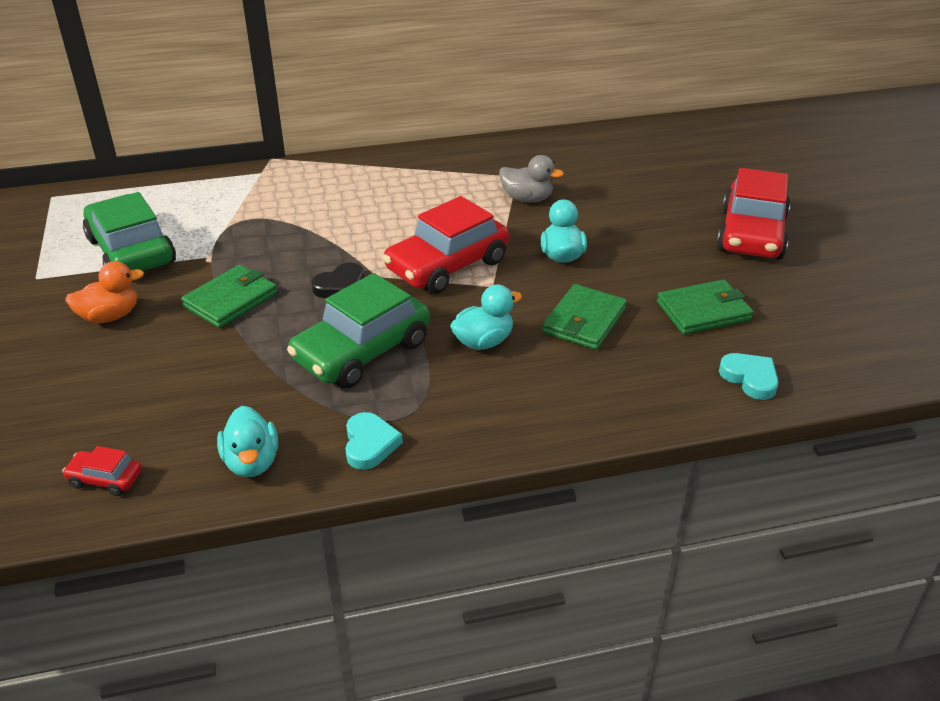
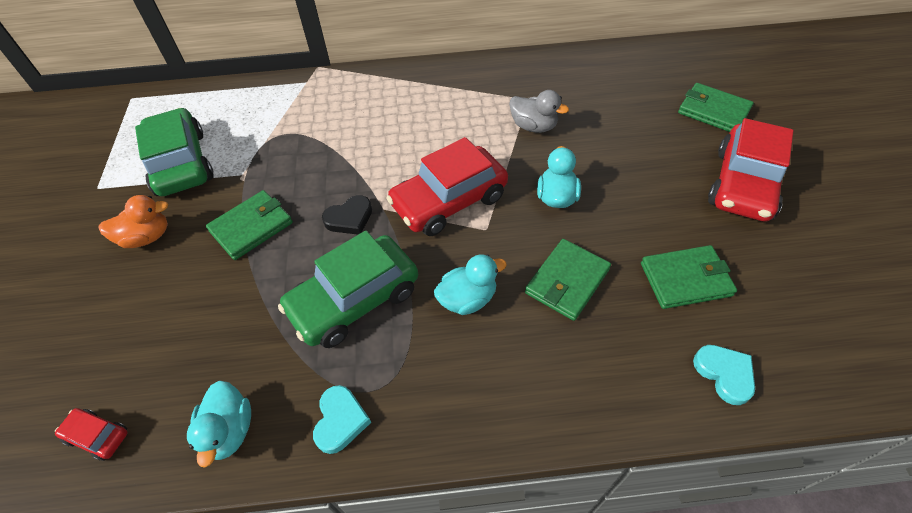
camera: 10 degrees right, 15 degrees up
(714, 177) = (713, 111): none -> green wallet

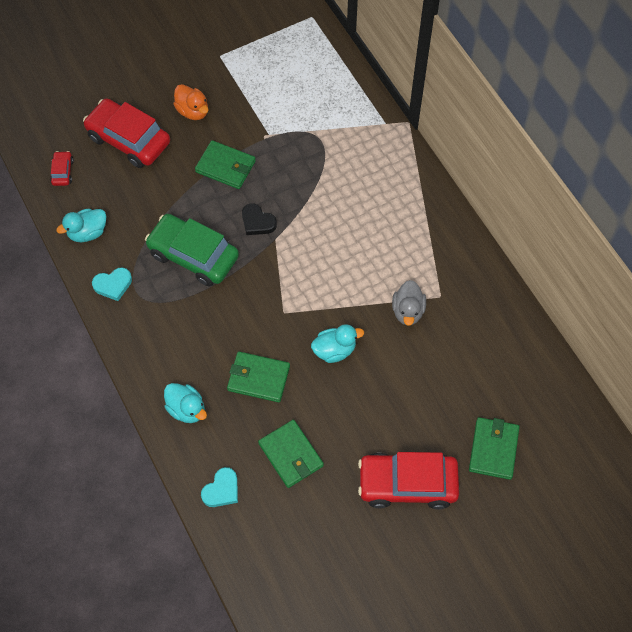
camera: 65 degrees right, 10 degrees up
(181, 163) = (262, 91): green car -> none
(449, 201) = (300, 279): red car -> red car (128, 140)
(467, 299) = (220, 321): turquoise duck -> turquoise duck (187, 409)

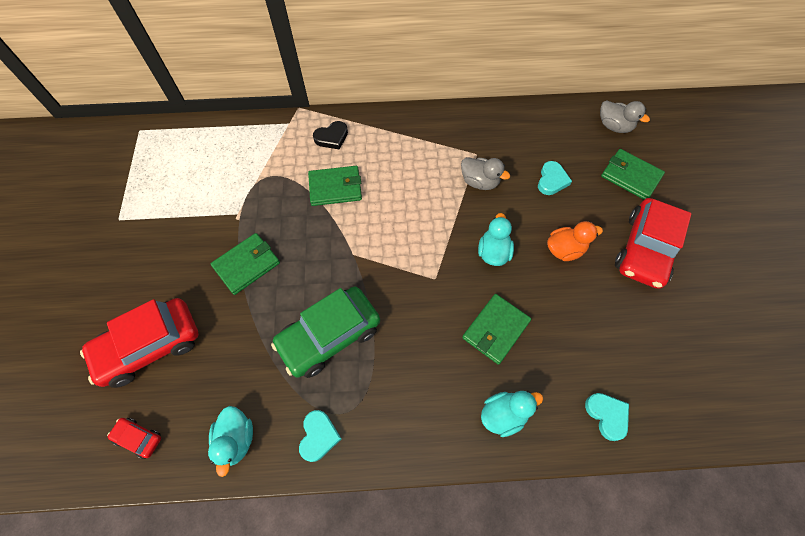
camera: 65 degrees left, 0 degrees up
(193, 111) = (162, 269): orange duck -> orange duck (564, 249)
(257, 222) = (326, 261): black heart -> black heart (332, 137)
(291, 455) = (588, 333): green wallet -> green wallet (335, 187)
(446, 375) = (551, 180): none -> turquoise heart
(555, 416) = (614, 126): none -> grey duck

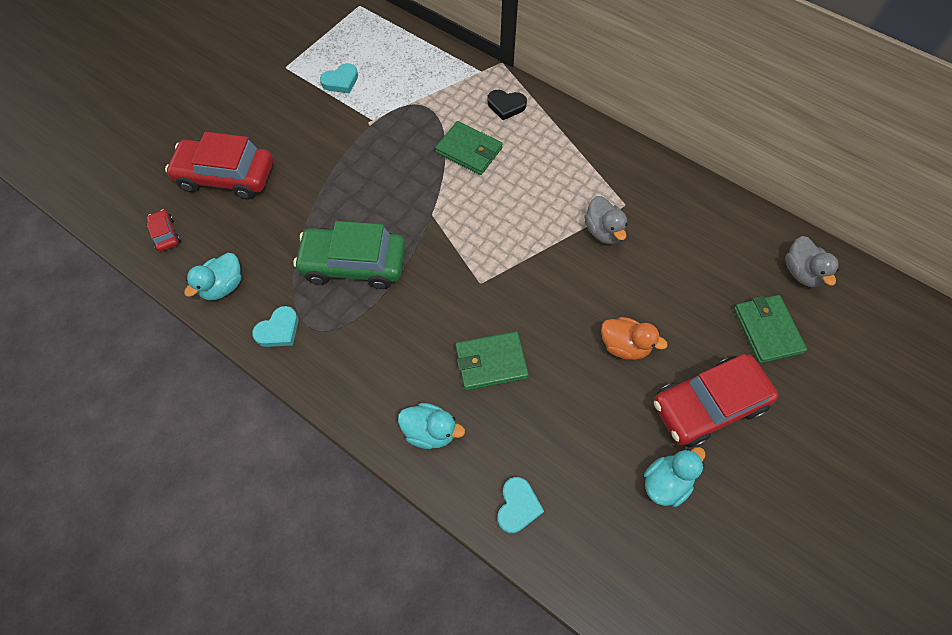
camera: 40 degrees right, 0 degrees up
(247, 264) = (344, 165): green wallet -> none
(493, 252) = (553, 299): turquoise duck -> turquoise duck (665, 482)
(551, 180) = (676, 277): turquoise heart -> turquoise heart (341, 81)

